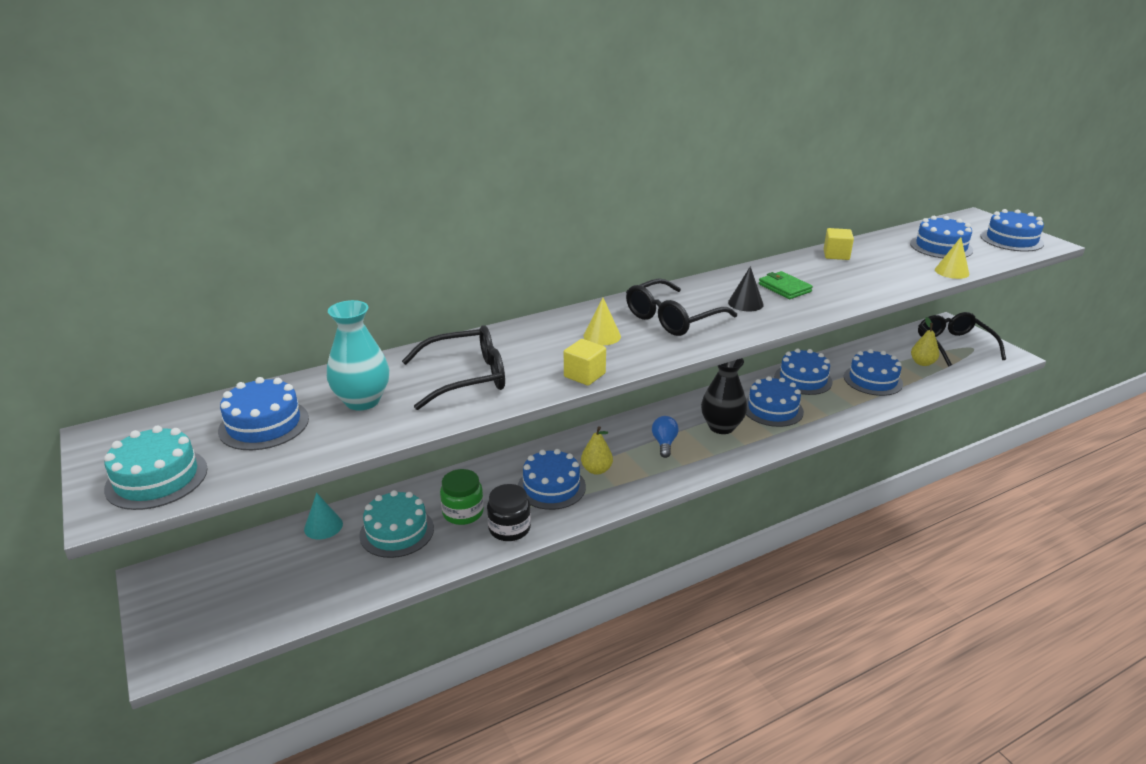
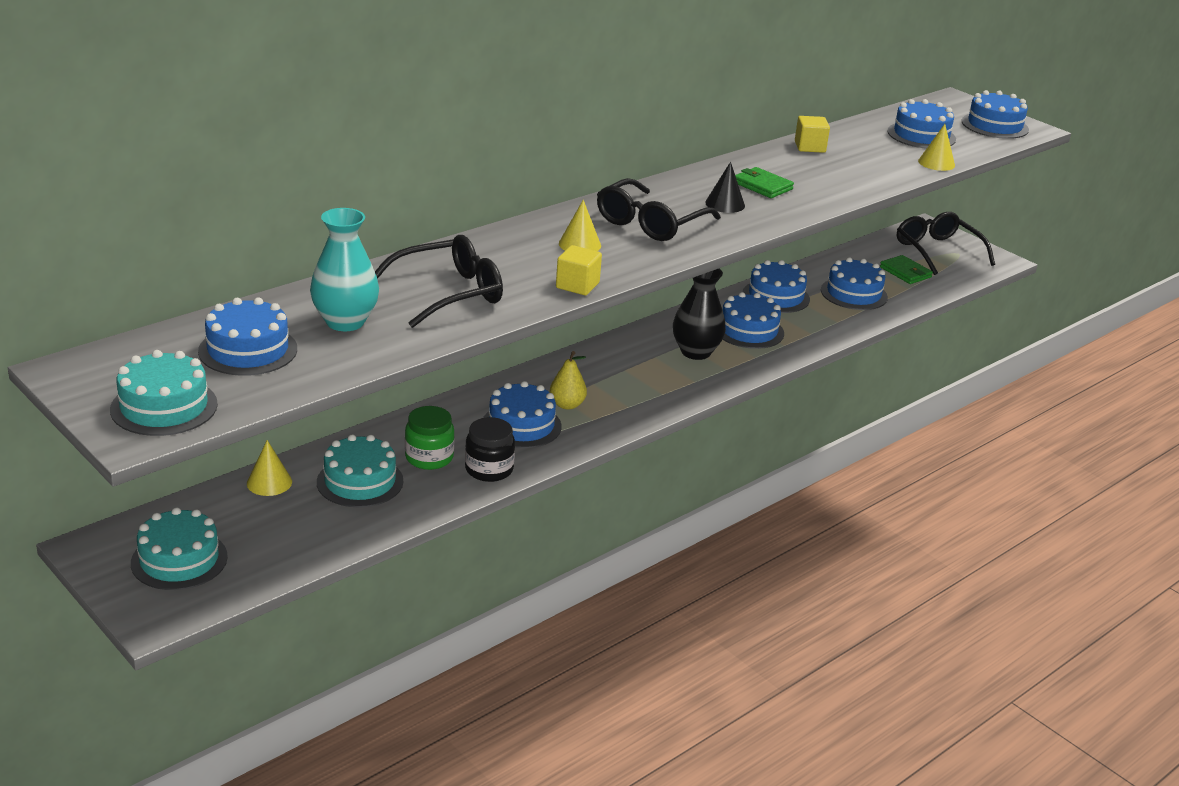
camera: 15 degrees left, 0 degrees up
(216, 597) = (179, 560): none -> turquoise cake
(323, 526) = (269, 482): turquoise cone -> yellow cone
(664, 443) = (636, 373): blue light bulb -> none
(922, 363) = (905, 272): yellow pear -> green wallet

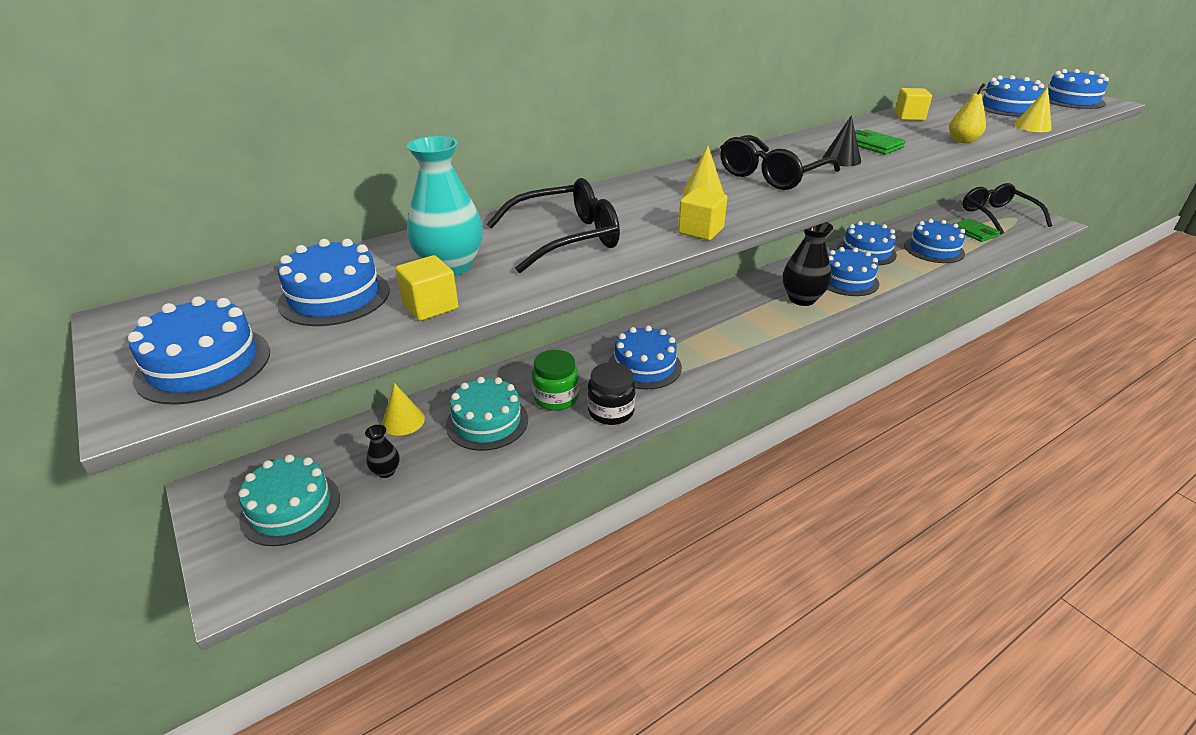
camera: 10 degrees right, 5 degrees up
(164, 407) = (204, 365): turquoise cake -> blue cake
(266, 527) = (386, 471): none -> black vase
(339, 358) = (430, 306): none -> yellow cube
(567, 405) = (687, 347): yellow pear -> yellow pear (962, 141)

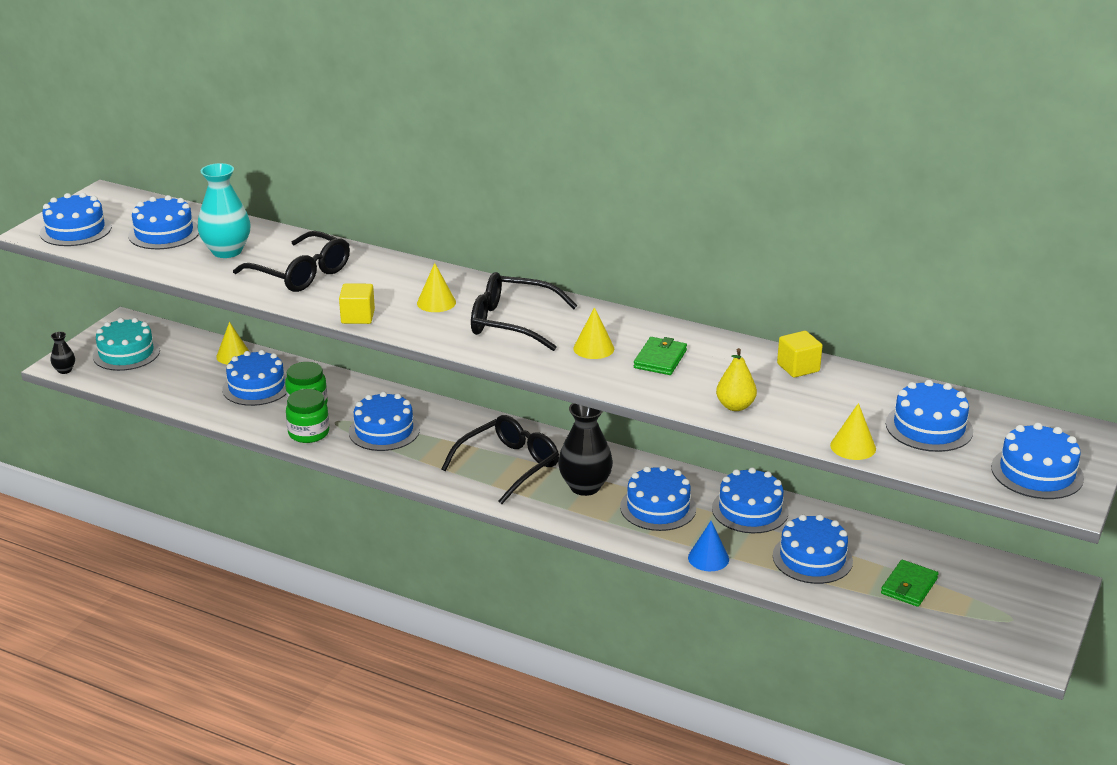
camera: 60 degrees right, 5 degrees down
(386, 471) = (179, 370): black vase -> black vase (64, 370)
(430, 306) = (173, 262): yellow cube -> none
(487, 422) = (256, 387): turquoise cake -> blue cake
(611, 411) = (309, 433): black jar -> green jar
(841, 159) = (593, 348): black cone -> yellow cone
(922, 281) = (708, 558): none -> blue cone
(997, 216) = (998, 602): black glasses -> black glasses (509, 466)

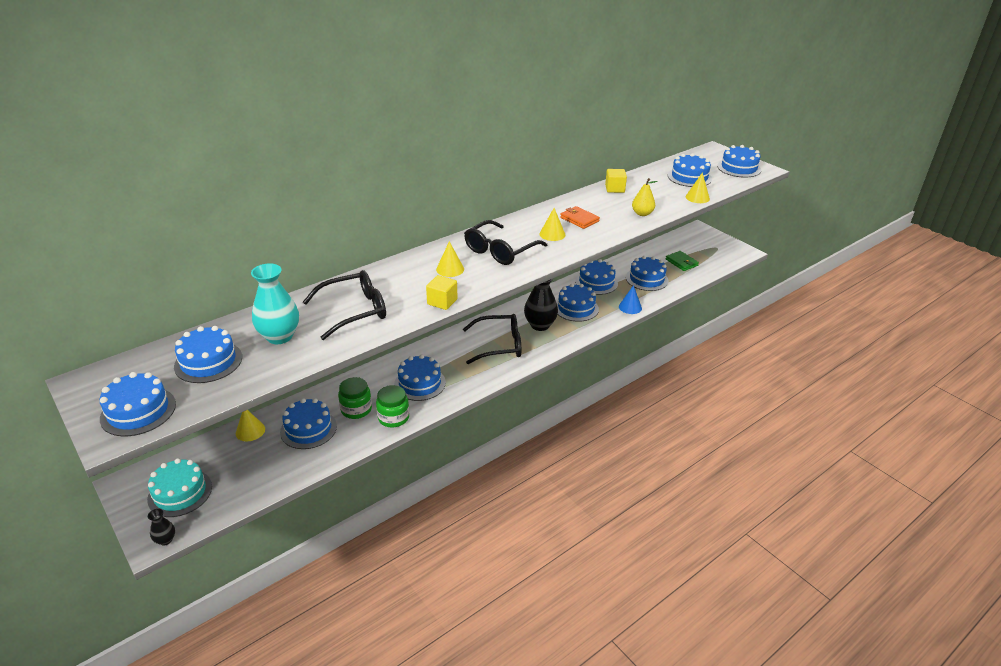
camera: 65 degrees left, 5 degrees up
(509, 466) = (499, 345): black glasses -> black glasses turned 105 degrees clockwise
(660, 359) = (579, 219): green wallet -> orange wallet

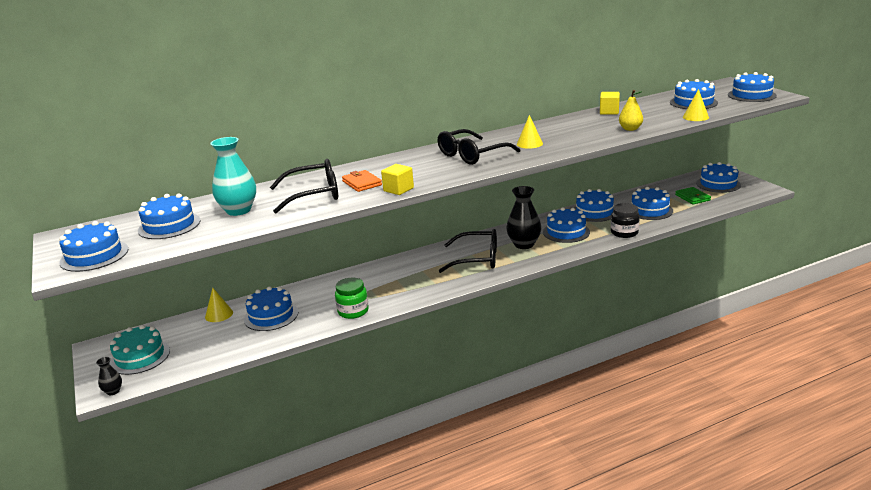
camera: 15 degrees right, 10 degrees down
(356, 409) = (320, 303): green jar -> none
(420, 383) = (388, 286): blue cake -> blue cake (718, 184)
(450, 269) = (417, 167): yellow cone -> none
(579, 219) = (562, 133): orange wallet -> orange wallet (362, 183)
(630, 307) = (624, 232): blue cone -> black jar

